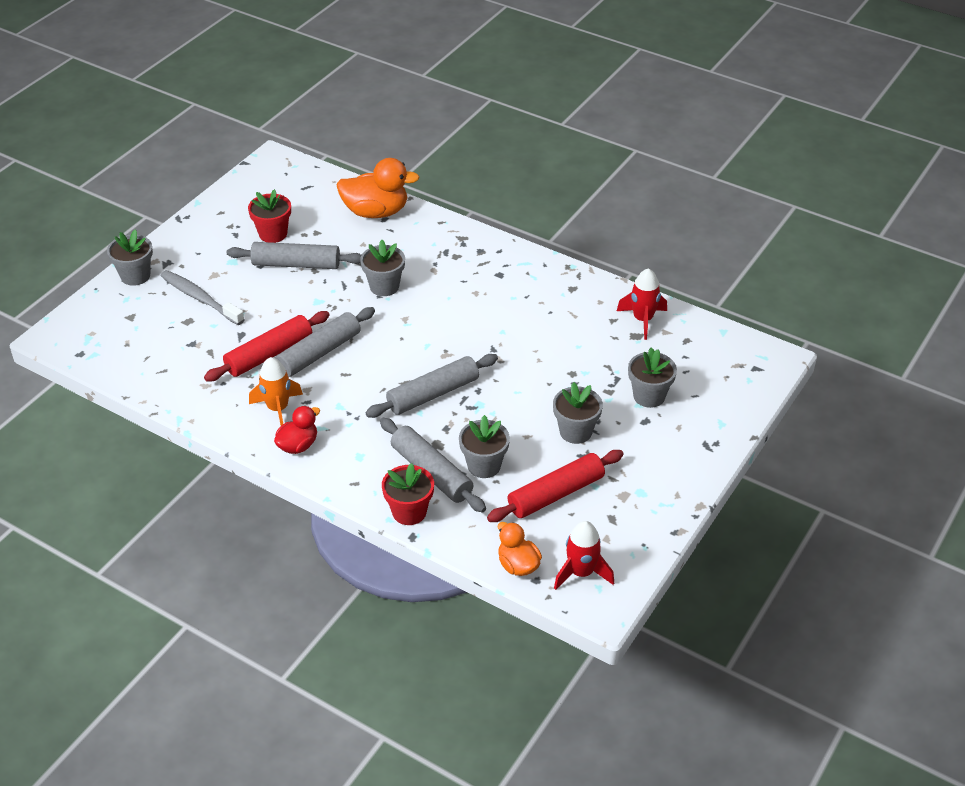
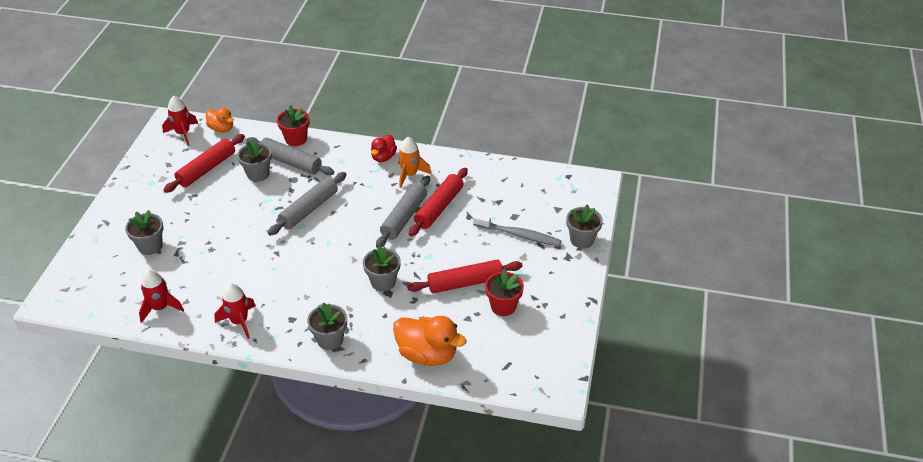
camera: 160 degrees right, 0 degrees up
(296, 264) = (465, 283): grey rolling pin -> red rolling pin
(376, 212) = (427, 354): orange duck -> orange duck turned 135 degrees counterclockwise
(556, 285) = (239, 321): none -> red rocket
(575, 432) = (201, 209): grey flower pot -> grey flower pot (330, 339)

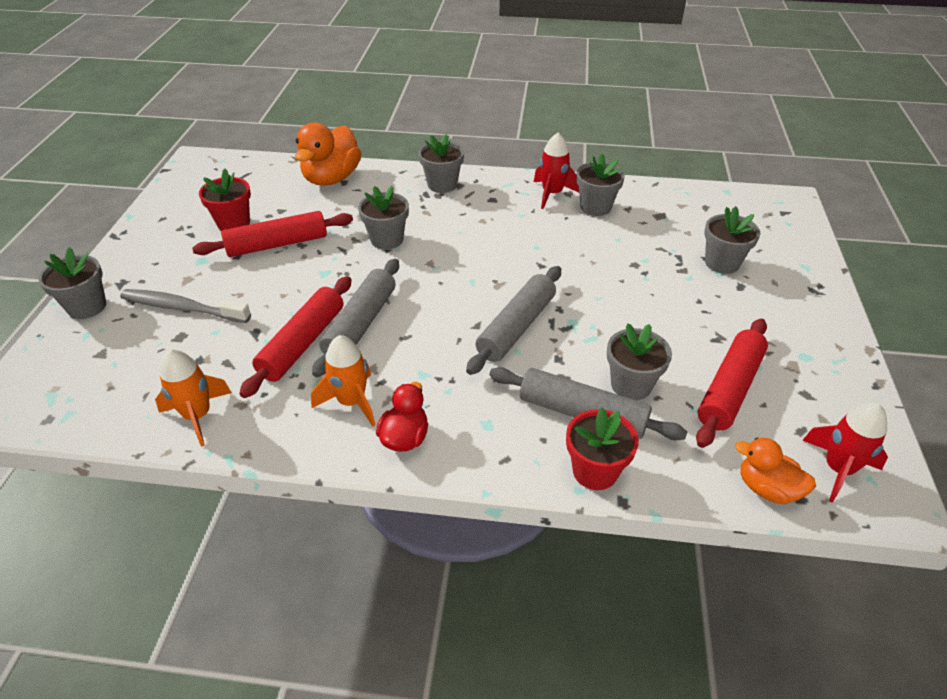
camera: 175 degrees right, 0 degrees up
(160, 308) = (653, 201): red rocket -> none
(210, 304) = (595, 207): none -> grey flower pot
(427, 354) = (331, 178): orange duck -> orange duck turned 90 degrees counterclockwise
(490, 173) = (198, 415): none -> orange rocket

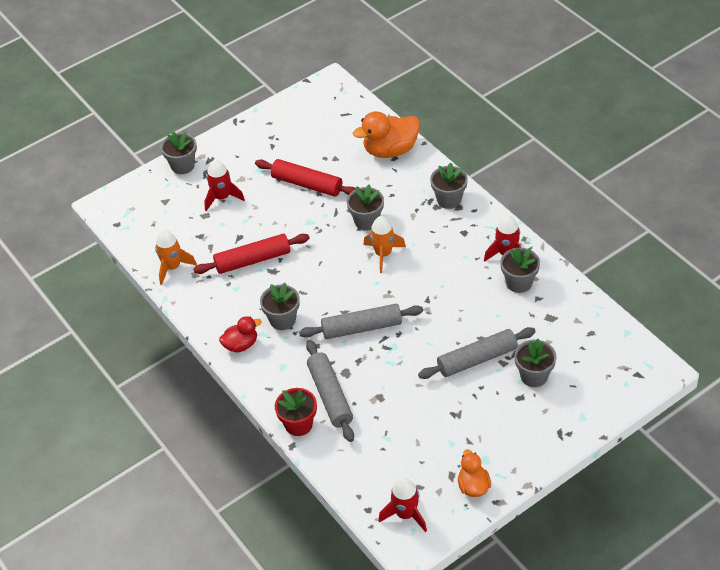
camera: 50 degrees right, 5 degrees up
(183, 308) = (222, 197): grey toothbrush -> red rocket
(233, 223) = (301, 152): red flower pot -> none
(351, 402) = (239, 309): orange rocket -> orange rocket (383, 254)
(360, 324) = (290, 268): grey rolling pin -> grey rolling pin (477, 359)
(631, 385) = (373, 401): grey flower pot -> grey flower pot (282, 320)
(729, 389) = (417, 441): red rolling pin -> none
(767, 488) = (360, 493): orange duck -> orange duck (473, 486)

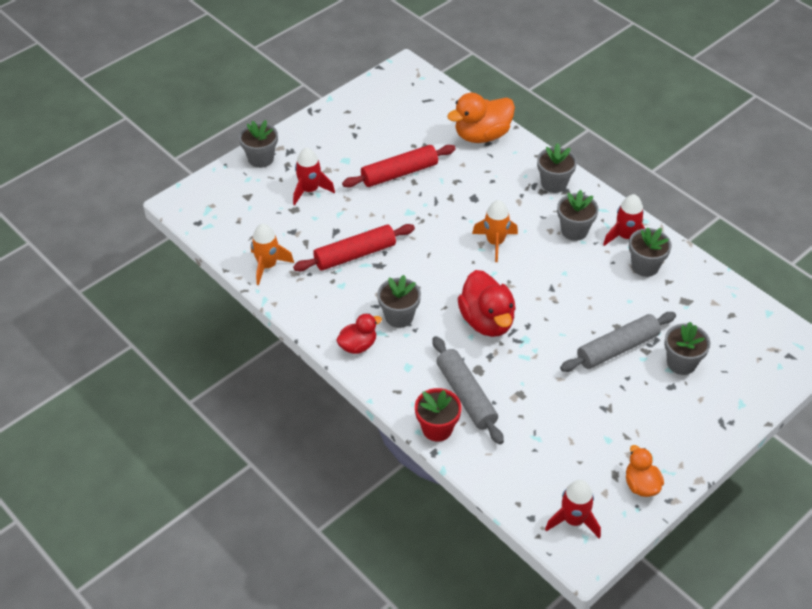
camera: 10 degrees left, 0 degrees up
(307, 184) = (399, 173): red rolling pin -> red rolling pin turned 45 degrees counterclockwise
(362, 328) = (487, 321): grey rolling pin -> red duck
(366, 221) = (471, 209): grey flower pot -> grey flower pot (574, 230)

